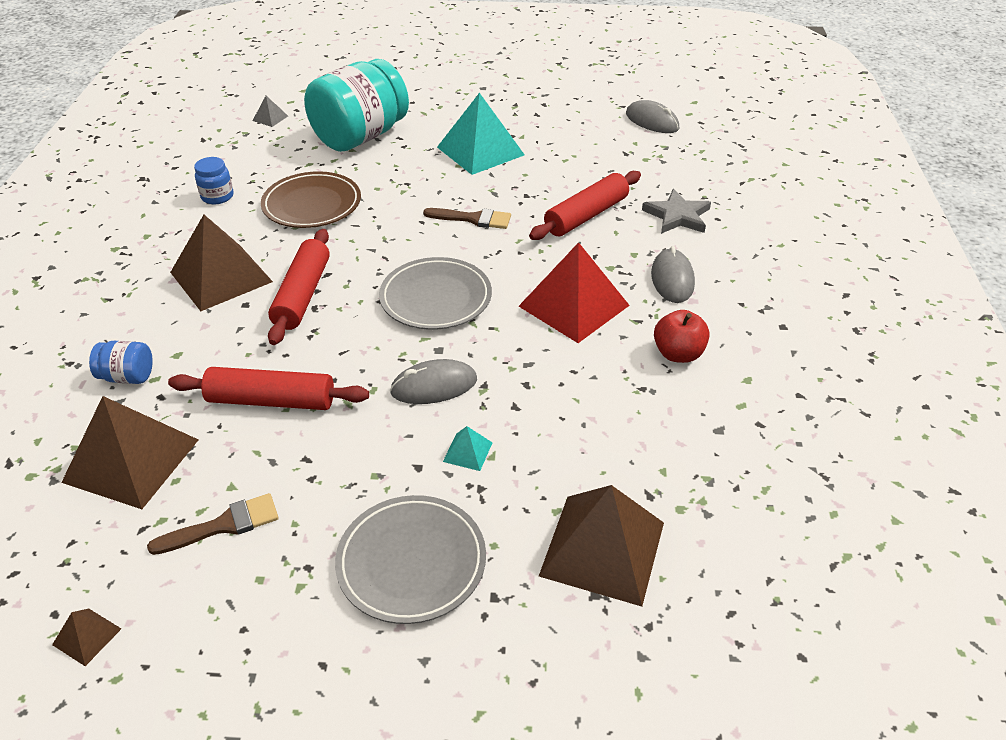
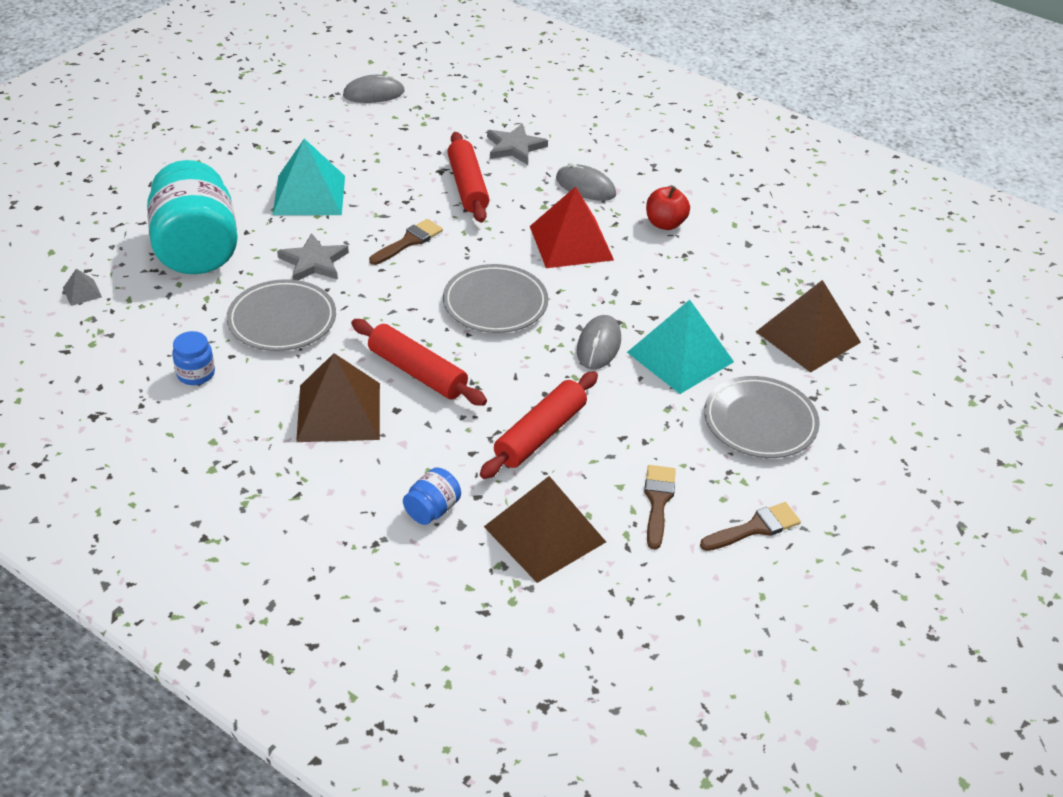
camera: 60 degrees left, 0 degrees up
(87, 636) = (714, 602): brown pyramid -> none
(226, 627) = (755, 528): none -> brown brush
(312, 205) = (282, 320): brown plate -> grey plate
(397, 188) = (314, 262): none -> grey star
(467, 452) = (680, 357): turquoise pyramid -> turquoise pyramid, size x2.38

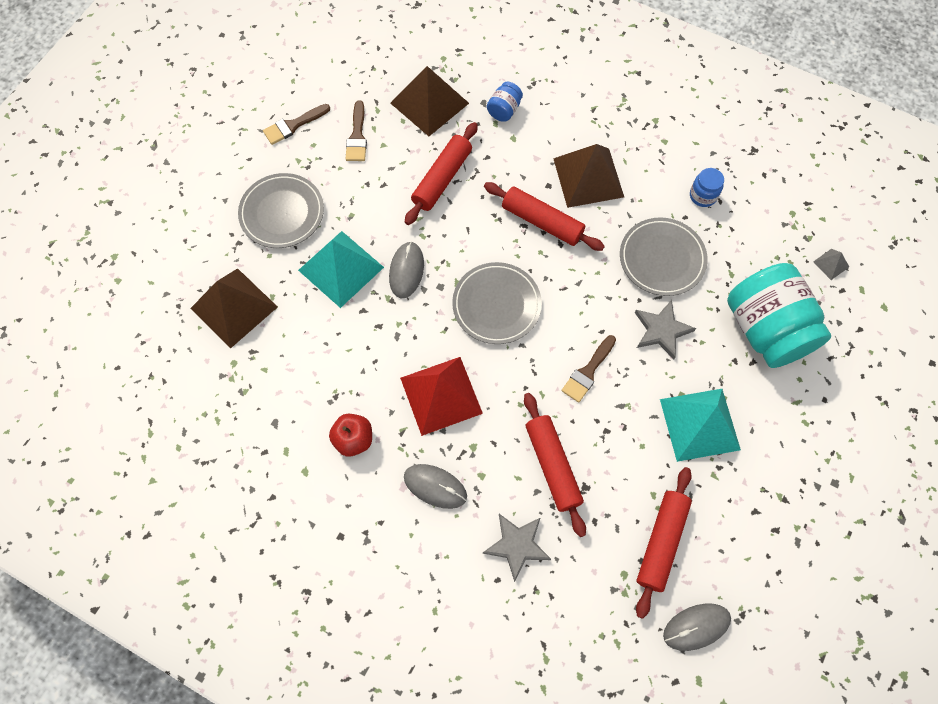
camera: 175 degrees right, 25 degrees up
(383, 135) = (661, 542): none -> red rolling pin

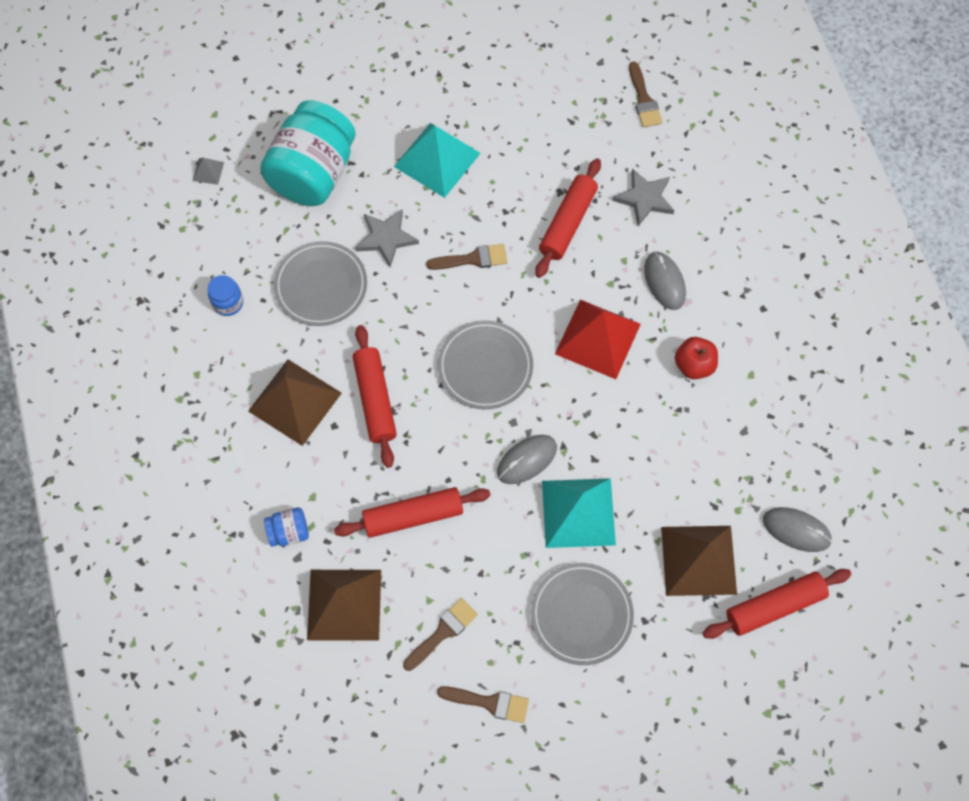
camera: 135 degrees left, 0 degrees up
(609, 644) = (643, 100): none -> brown brush
(661, 542) = (547, 120): red rolling pin -> red rolling pin (774, 606)
(696, 627) = (579, 63): grey mouse -> grey mouse (796, 530)

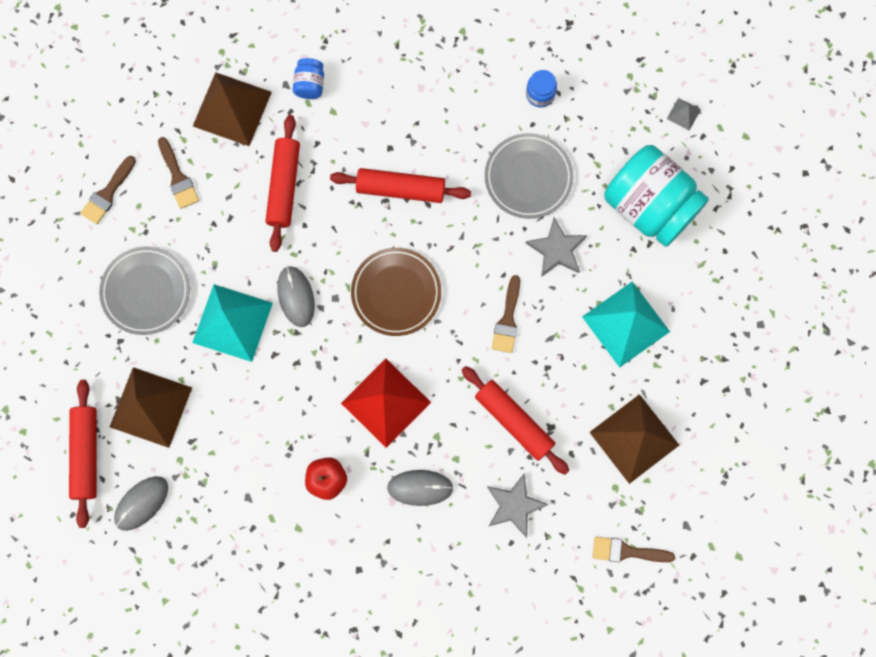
camera: 110 degrees right, 10 degrees up
(295, 402) = (424, 122): brown pyramid -> brown pyramid (634, 438)
(485, 367) = (396, 293): grey plate -> brown plate

